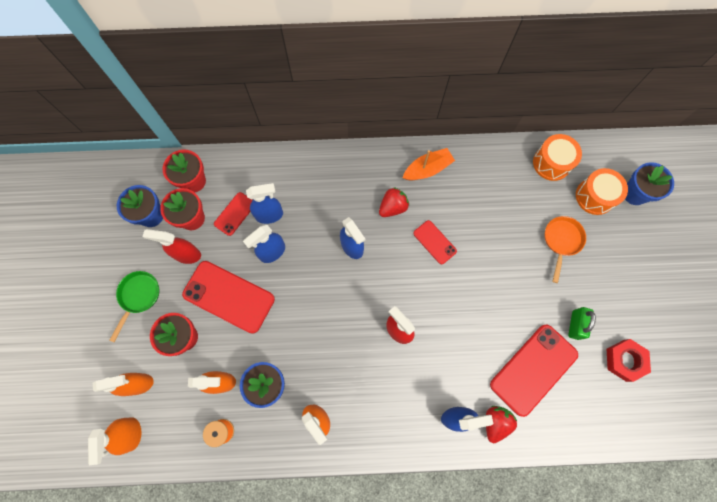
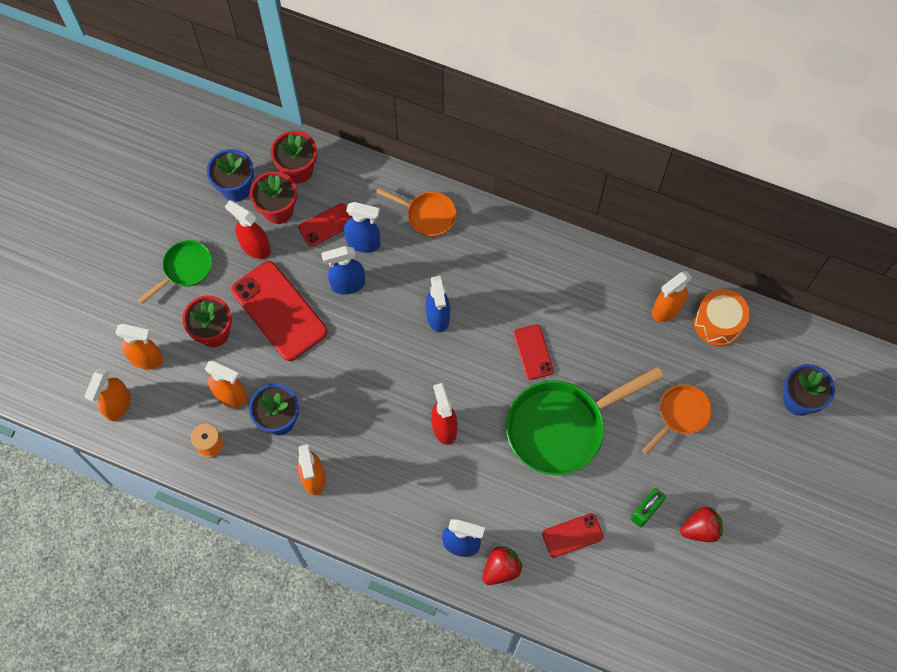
camera: 25 degrees right, 5 degrees down
(307, 174) = (427, 215): none -> orange pan
(393, 207) = (505, 293): red strawberry -> red strawberry (700, 529)
(427, 169) = (567, 268): orange boat -> none
(484, 289) = (562, 427): none -> green pan
(512, 169) = (666, 310): none -> orange spray bottle
(533, 369) = (572, 535): red phone -> red phone, size x0.53
(595, 196) = (748, 383): orange drum -> none
(625, 360) = (681, 573): red nut -> none

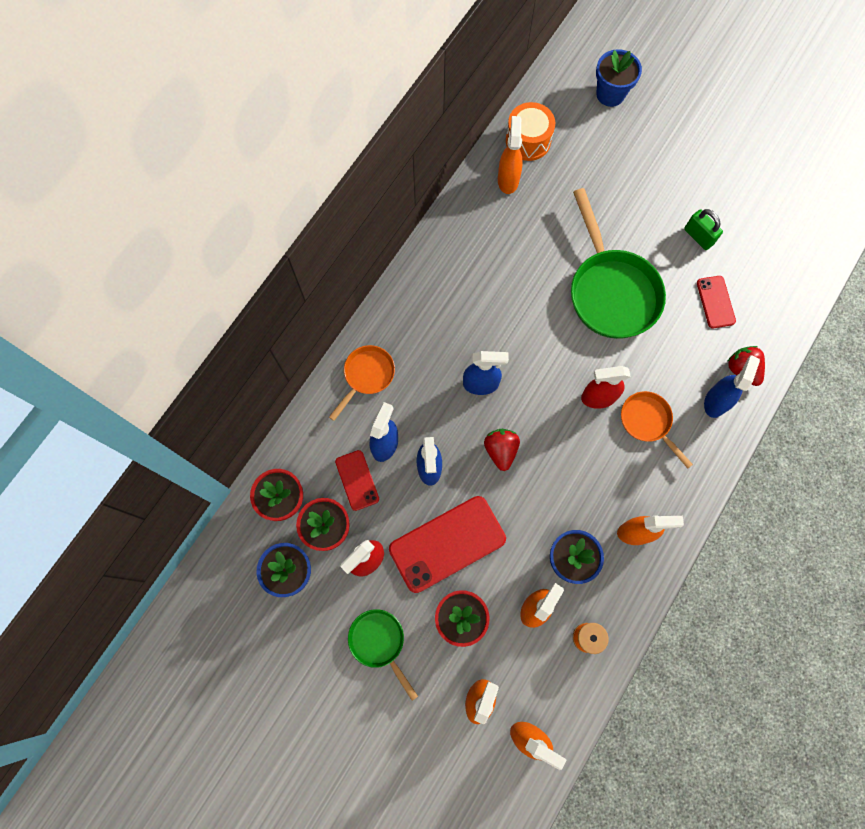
camera: 80 degrees left, 5 degrees up
(533, 352) = (532, 302): red phone -> none
(666, 310) = (508, 180): orange spray bottle -> orange spray bottle turned 150 degrees counterclockwise
(680, 415) = (611, 189): orange pan -> orange pan (647, 422)
(700, 529) = (719, 196): red strawberry -> red strawberry (501, 450)

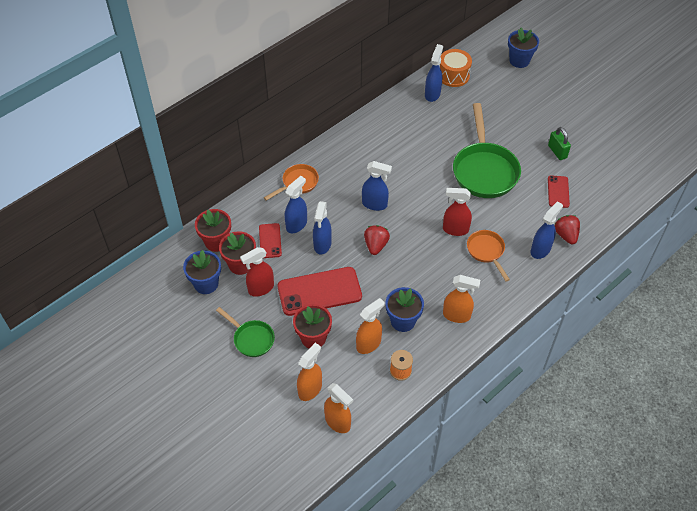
camera: 15 degrees right, 20 degrees down
(379, 642) = (251, 339): green pan -> green pan turned 150 degrees clockwise
(508, 180) = (432, 94): orange spray bottle -> blue spray bottle

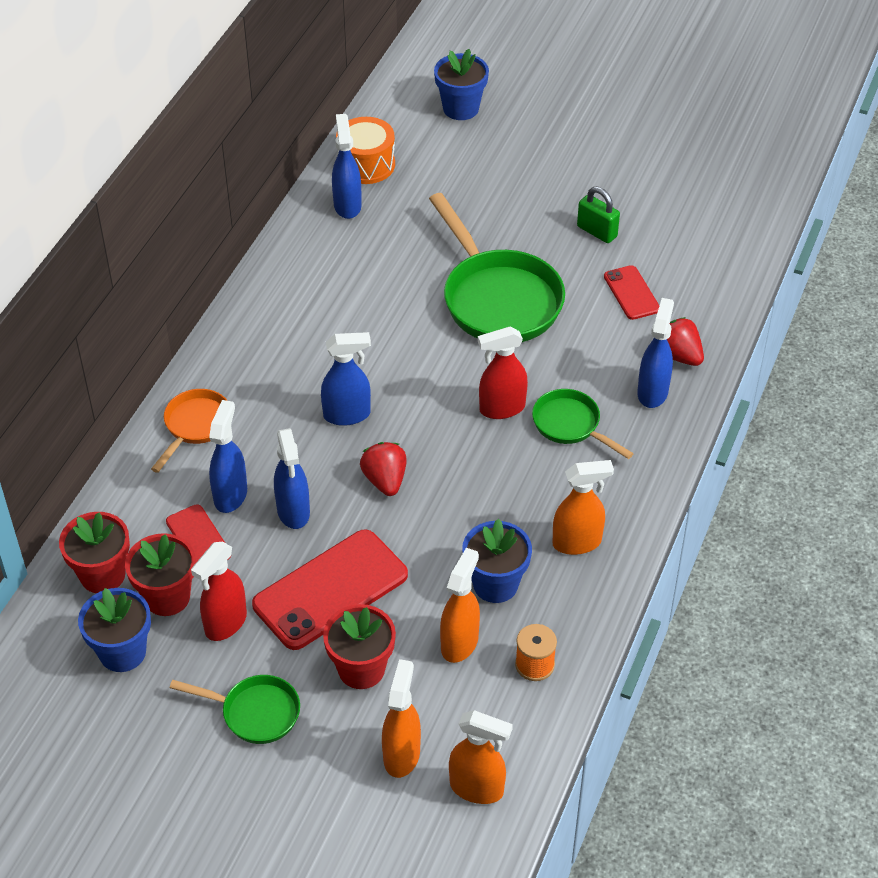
camera: 25 degrees left, 5 degrees down
(486, 251) = (570, 425): orange pan -> green pan

